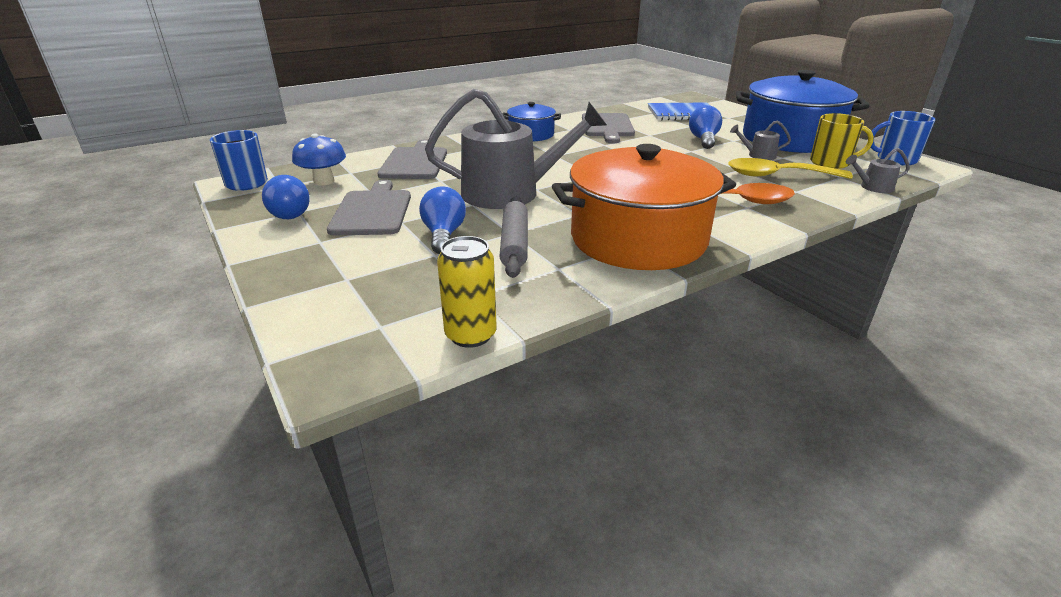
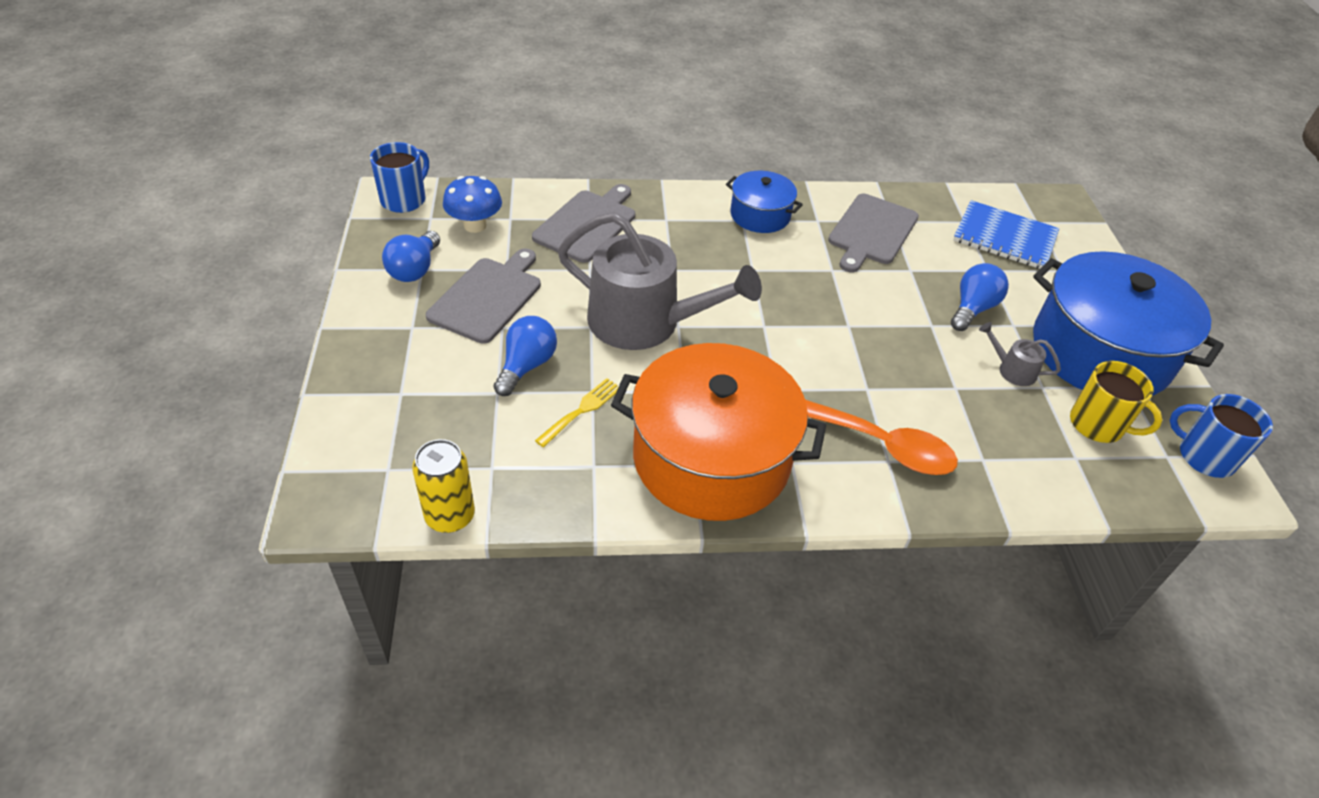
camera: 25 degrees right, 15 degrees up
(514, 244) = (582, 410): grey rolling pin -> yellow fork
(777, 175) = (991, 420): yellow spoon -> none
(873, 187) = (1096, 496): grey watering can -> none

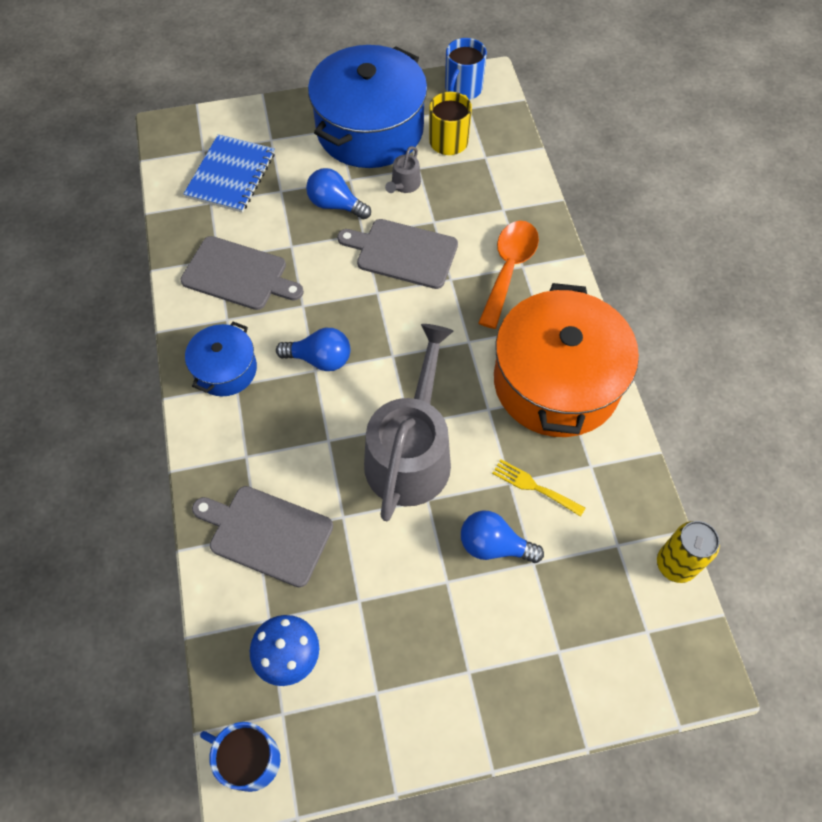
camera: 95 degrees left, 15 degrees up
(415, 269) = (379, 700): blue light bulb -> blue light bulb (320, 359)
(488, 297) = (407, 607): grey cutting board -> grey cutting board (403, 253)

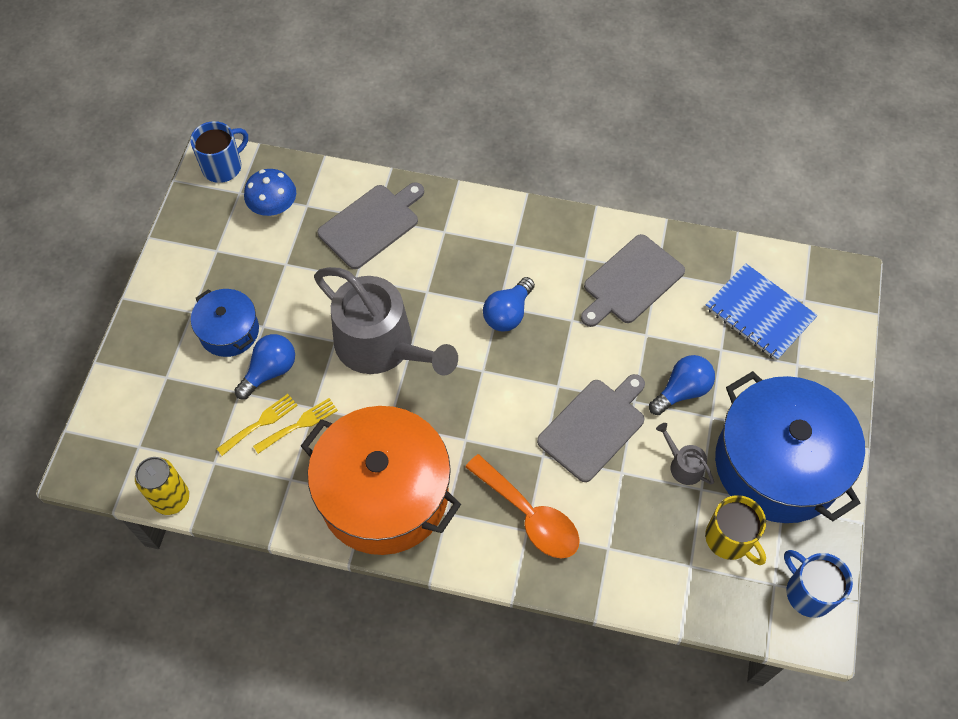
camera: 115 degrees right, 0 degrees up
(225, 369) = (533, 242): blue pot -> blue pot (229, 331)
(553, 524) = (260, 423): none -> yellow fork

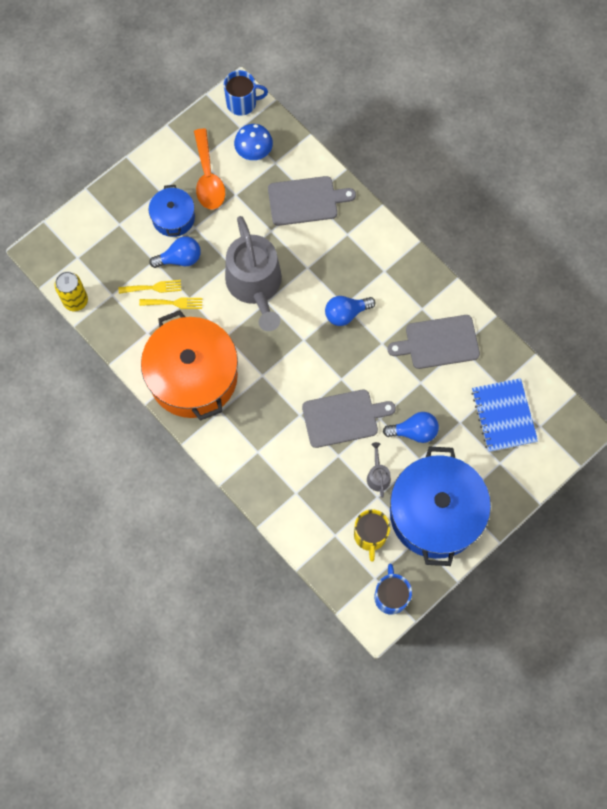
camera: 35 degrees right, 10 degrees up
(530, 516) = (265, 444): orange spoon -> orange spoon (208, 178)

